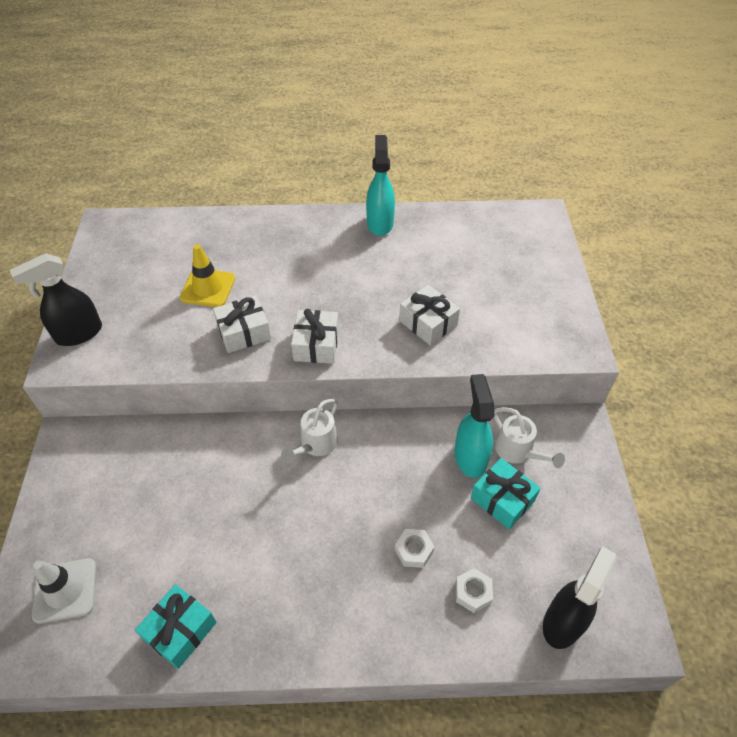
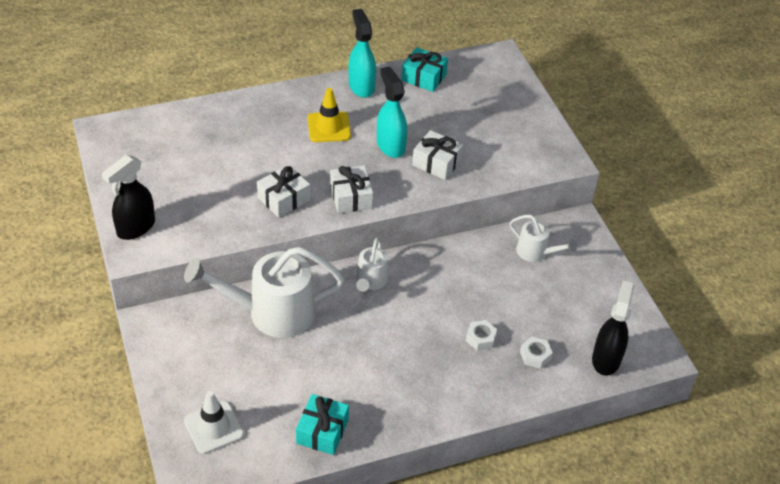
camera: 20 degrees left, 5 degrees down
(193, 458) = (271, 313): none -> white watering can
(208, 288) = (233, 169): yellow traffic cone -> yellow traffic cone (329, 127)
(470, 457) = (500, 264): turquoise spray bottle -> turquoise spray bottle (390, 145)
(502, 499) = (535, 289): turquoise gift -> turquoise gift (423, 77)

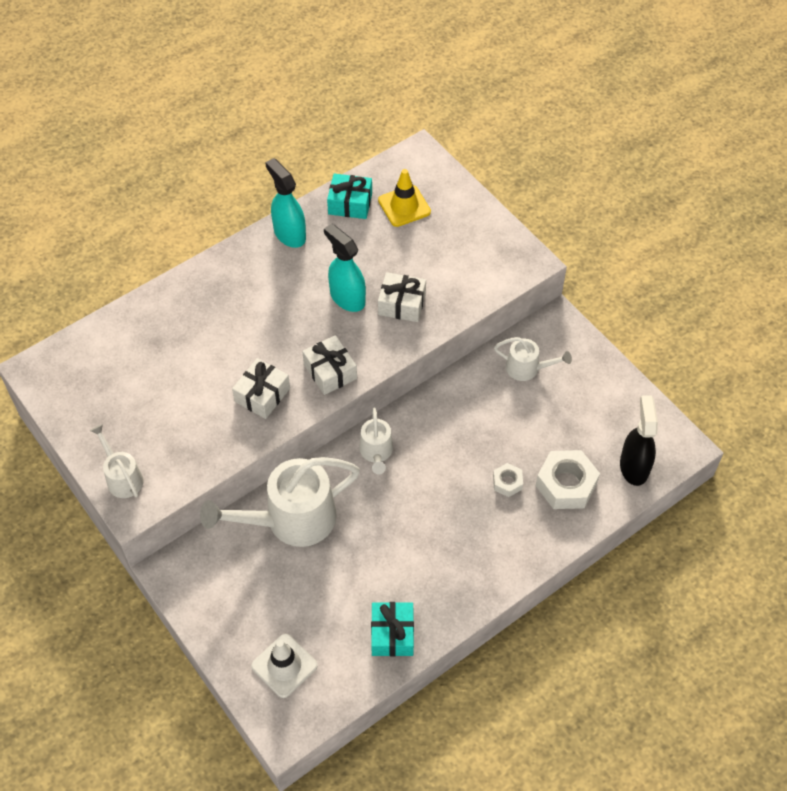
camera: 15 degrees left, 10 degrees up
(135, 228) = (122, 477): black spray bottle -> white watering can
(329, 127) = (275, 294): yellow traffic cone -> yellow traffic cone (404, 206)
(535, 356) = (566, 485): white nut -> white nut, size x1.89

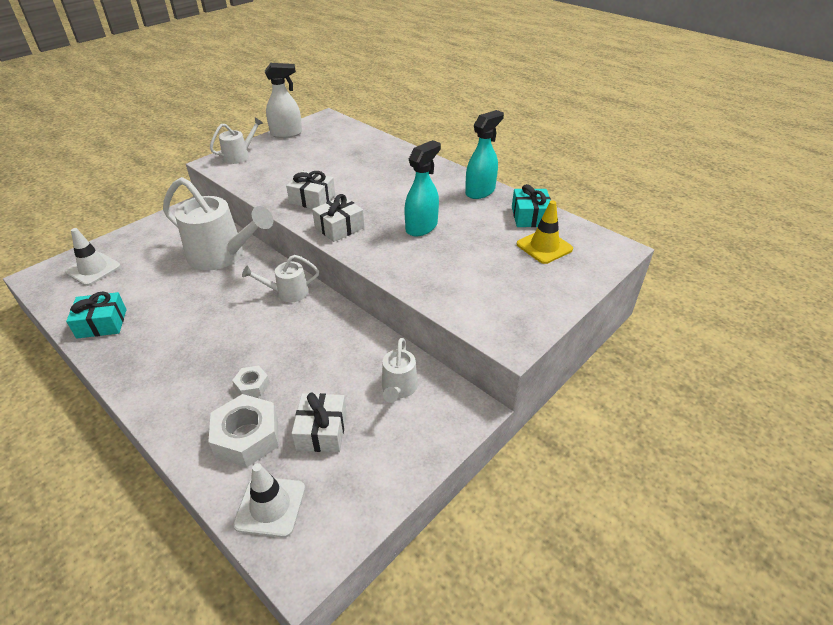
camera: 80 degrees right, 15 degrees down
(71, 420) = (287, 133): none -> white spray bottle
(290, 520) = (223, 255): white watering can -> white watering can turned 150 degrees clockwise
(402, 304) = (423, 258): white gift -> white gift (322, 430)
(634, 466) = (270, 506): black spray bottle -> white traffic cone

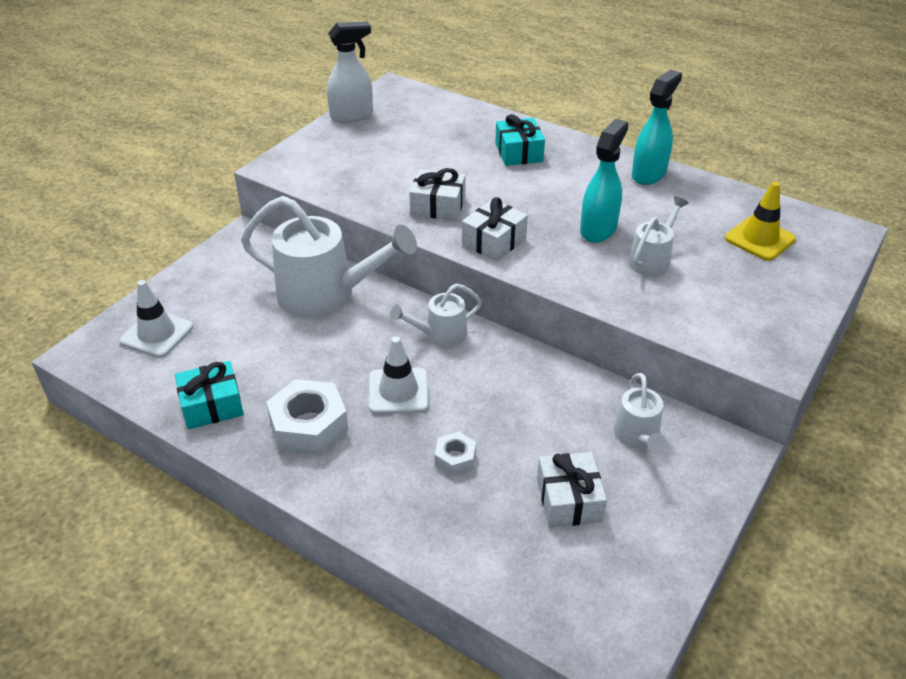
camera: 10 degrees left, 0 degrees up
(240, 156) = (305, 154): white watering can -> white watering can (652, 259)
(247, 437) = (481, 521): white nut -> white nut (309, 426)
(270, 506) = (551, 596): white traffic cone -> white traffic cone (398, 391)
(530, 216) = (725, 201): turquoise gift -> turquoise gift (519, 152)

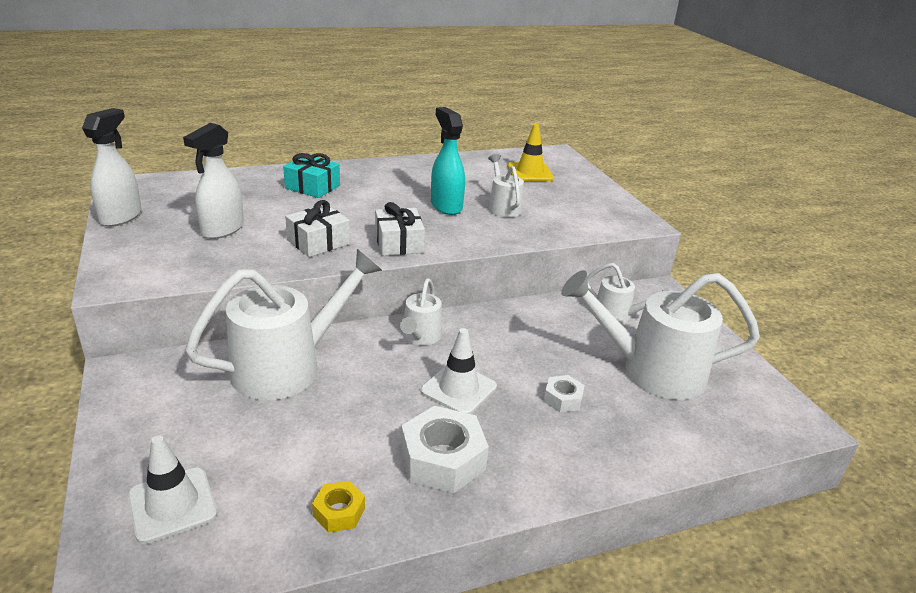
camera: 55 degrees left, 10 degrees down
(212, 405) = (339, 512): turquoise gift -> yellow nut
(393, 159) = (222, 230): none -> white spray bottle
(569, 500) = (650, 371): white gift -> white watering can
(649, 174) = (416, 166): turquoise spray bottle -> none

